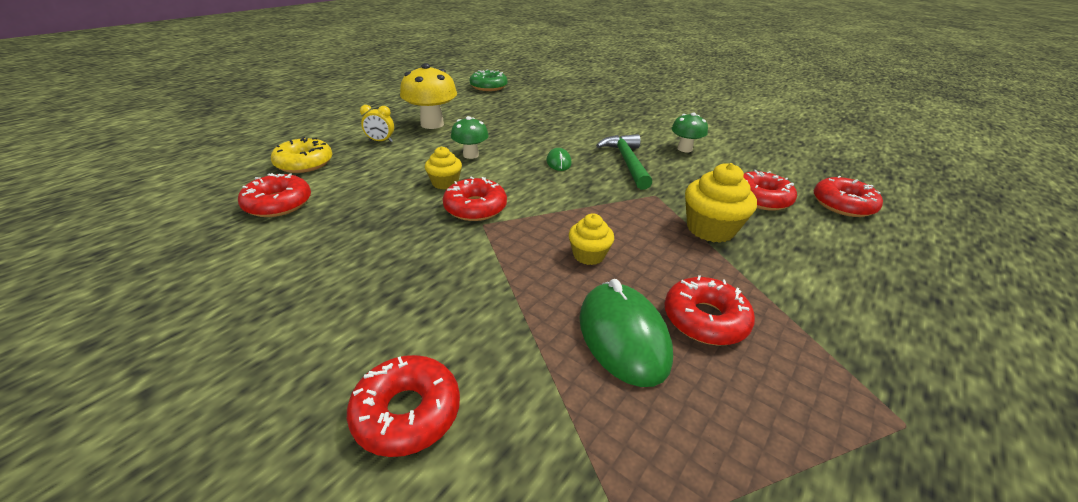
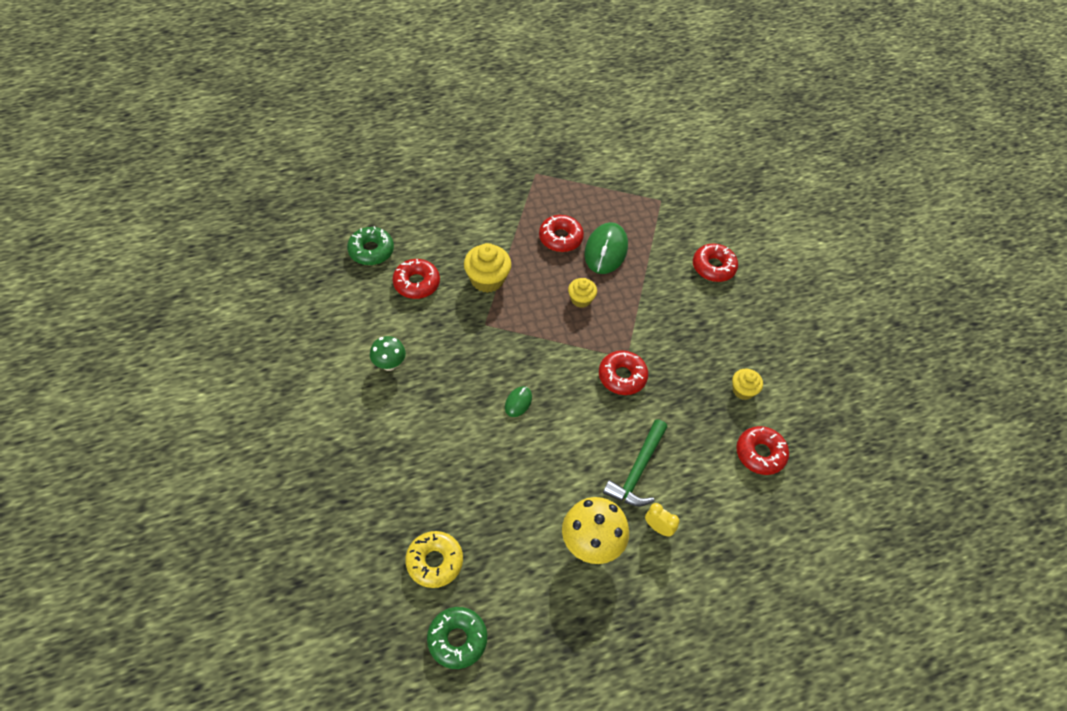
camera: 150 degrees left, 20 degrees up
(304, 163) = (736, 515): yellow donut -> yellow donut (434, 562)
(445, 183) = (629, 419): yellow cupcake -> yellow cupcake (743, 390)
(470, 155) = (586, 454): green mushroom -> none
(627, 162) = (461, 372): green hammer -> green hammer (638, 470)
(843, 205) = (371, 251): red donut -> green donut

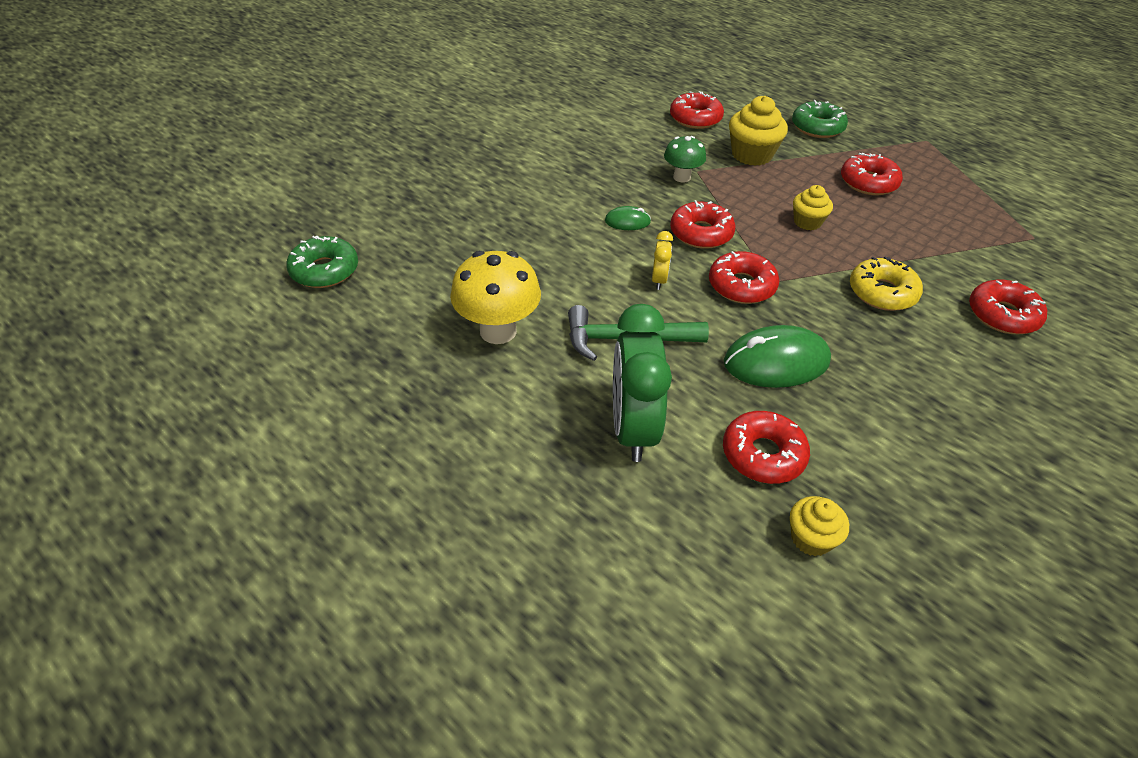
camera: 65 degrees right, 10 degrees down
(371, 251) = (700, 85): green donut -> green donut (817, 127)
(389, 364) = (590, 134): green mushroom -> green mushroom (682, 177)
(434, 562) = (400, 229): yellow donut -> yellow donut (882, 292)
(557, 366) = (701, 233): none -> red donut
(606, 250) = (898, 219): green mouse -> green mouse (776, 362)
(658, 528) = (563, 382): yellow clock -> yellow clock (659, 280)
(713, 509) = (633, 429): none -> green clock
(743, 390) = (845, 405): yellow cupcake -> yellow cupcake (811, 538)

